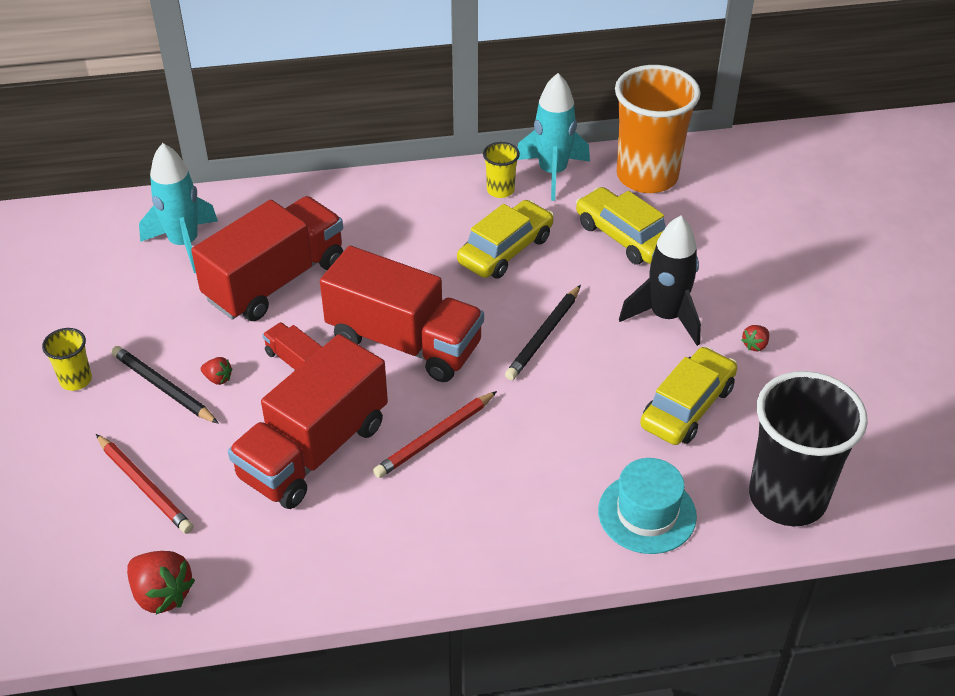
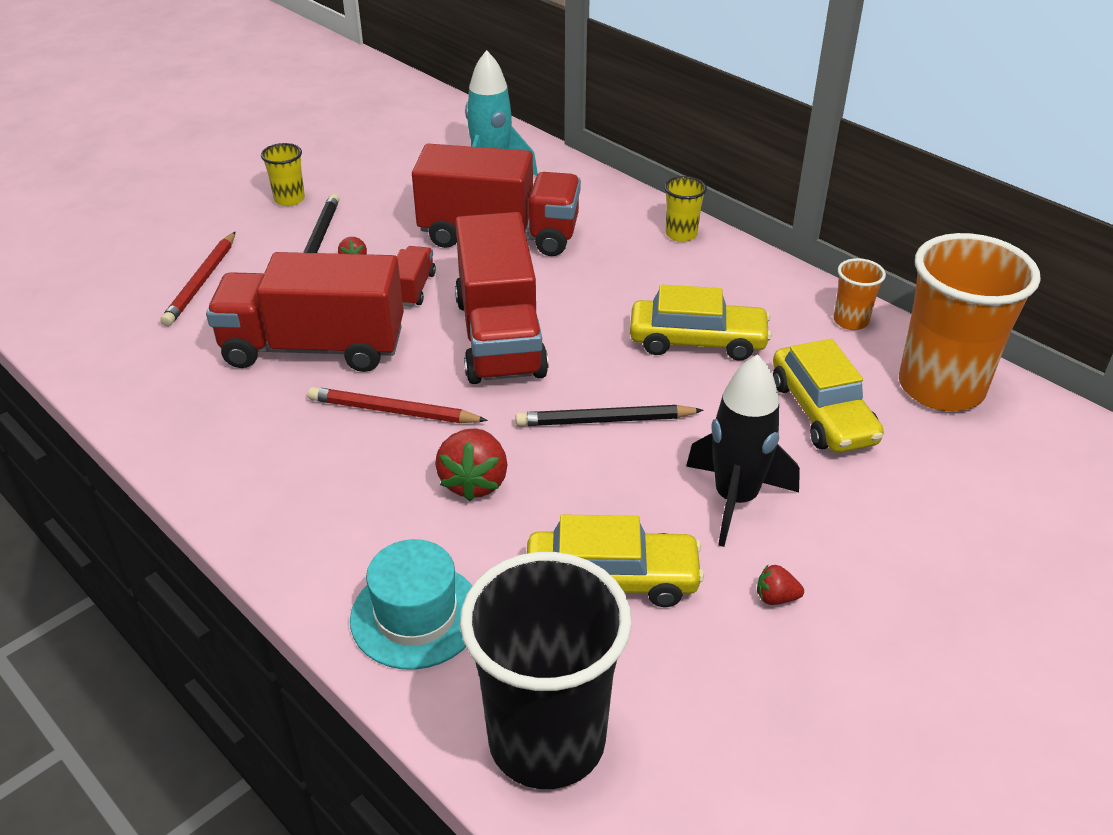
camera: 55 degrees right, 5 degrees down
(162, 594) = (90, 344): red strawberry -> red strawberry (474, 482)
(500, 190) = (778, 300): yellow cup -> yellow cup (681, 234)
(552, 173) = (851, 321): turquoise rocket -> orange cup
(624, 236) = (822, 412): yellow car -> yellow car turned 150 degrees clockwise

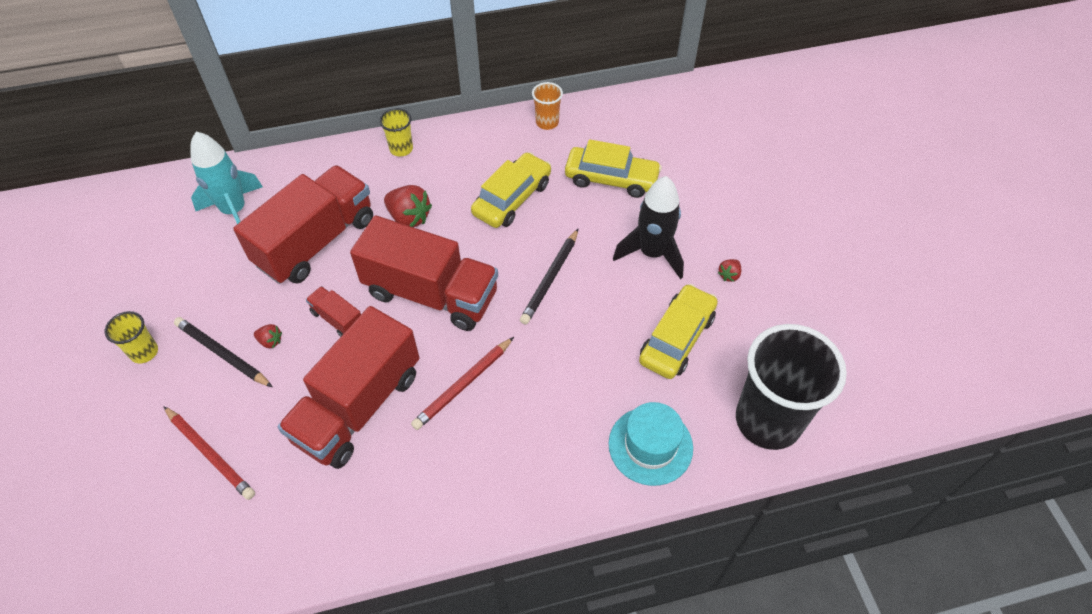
camera: 60 degrees left, 15 degrees up
(474, 482) = (560, 369): red strawberry -> red strawberry (409, 217)
(941, 387) = (626, 121): orange cup -> none

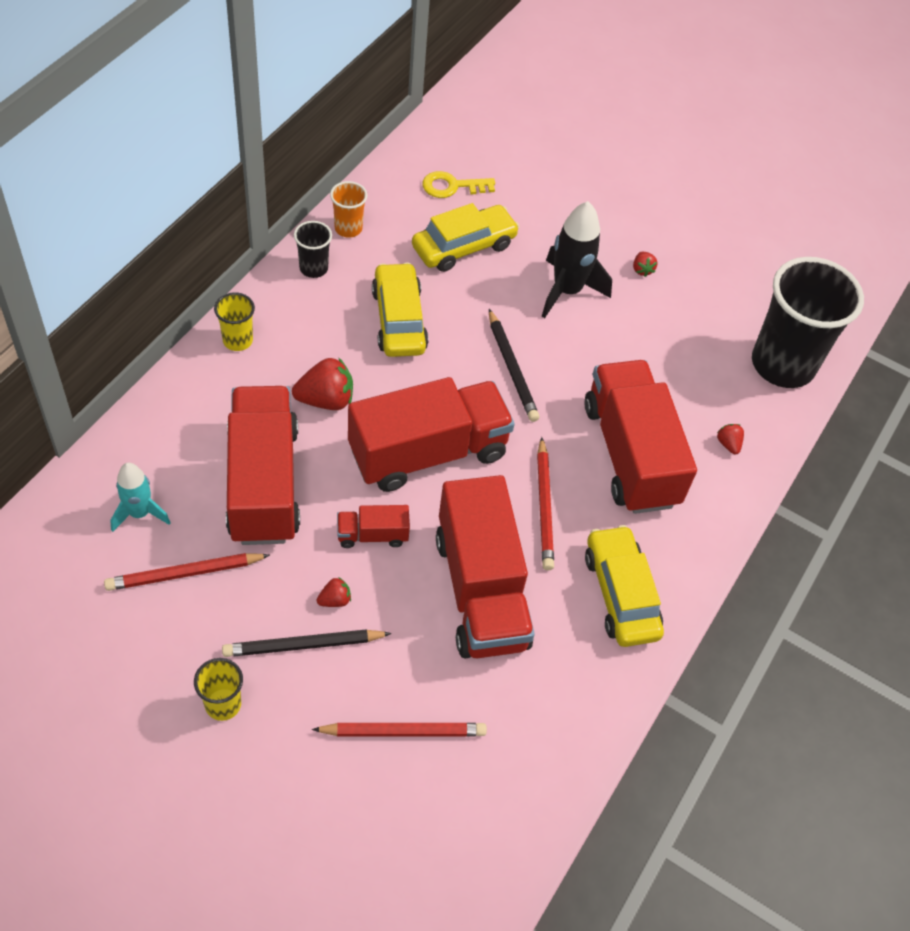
camera: 50 degrees left, 0 degrees up
(215, 262) = (184, 574): none -> red pencil
(234, 211) = (140, 513): turquoise rocket -> turquoise rocket, size x0.63
(496, 134) = (313, 268): none -> black cup
(565, 396) = (630, 454): none -> red truck
(649, 136) = (452, 186): none -> yellow key
(650, 445) = (728, 444): turquoise hat -> red strawberry
(677, 338) = (659, 348): yellow car -> yellow car (621, 594)

